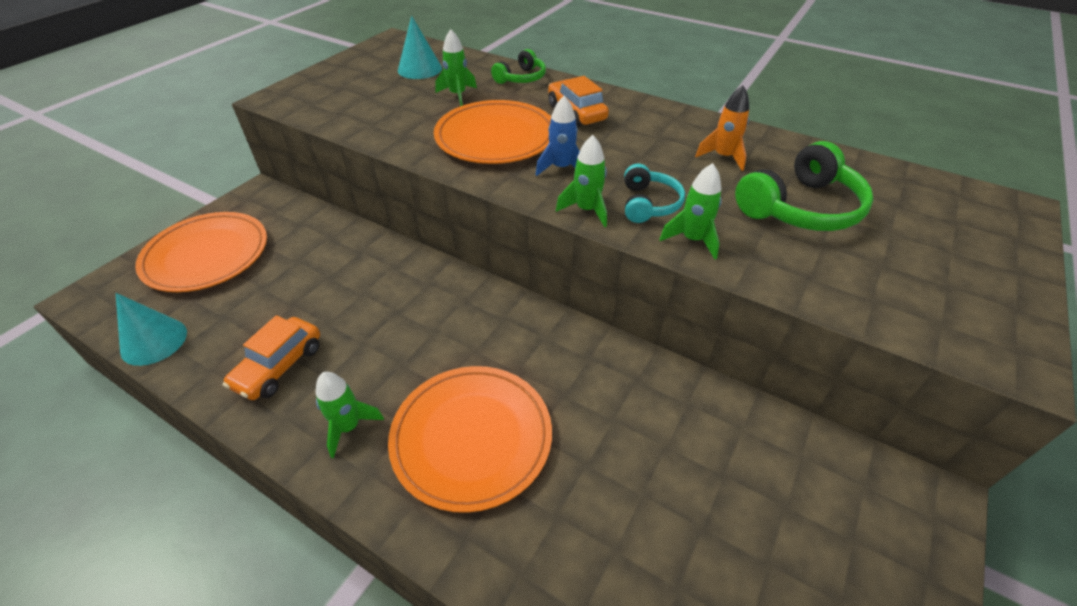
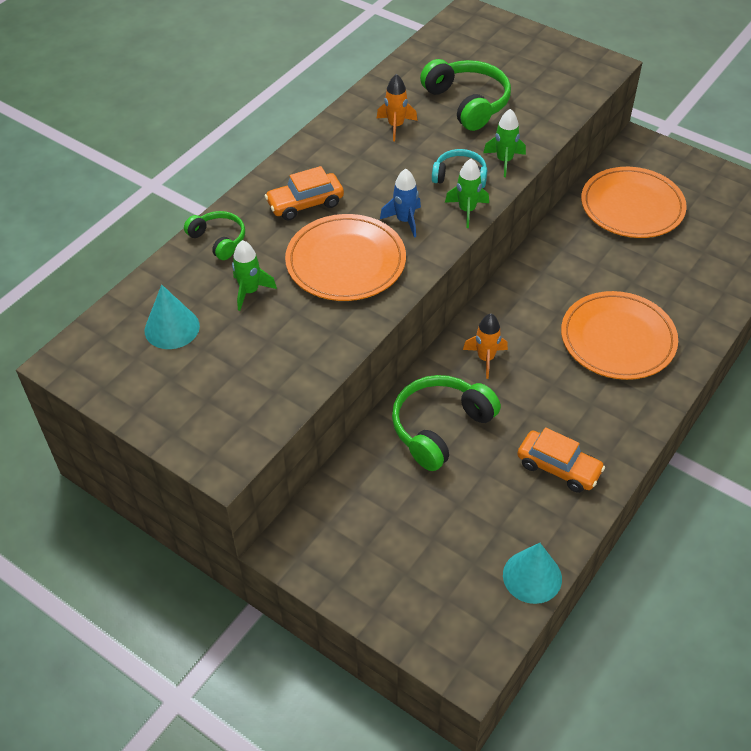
camera: 85 degrees left, 5 degrees up
(206, 255) = (405, 569): orange plate -> orange plate (632, 206)
(349, 427) = (614, 411): green rocket -> none
(357, 272) = (440, 427): none -> green headphones
(445, 305) = (485, 358): none -> orange rocket

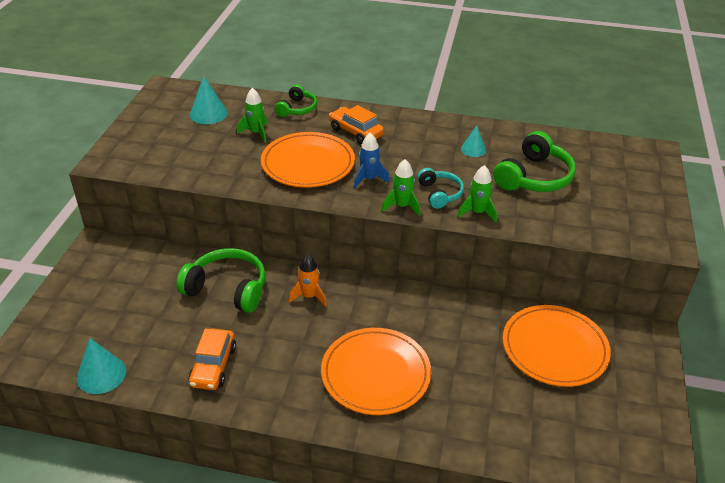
camera: 65 degrees right, 10 degrees down
(396, 126) = (473, 149): orange rocket -> turquoise cone

